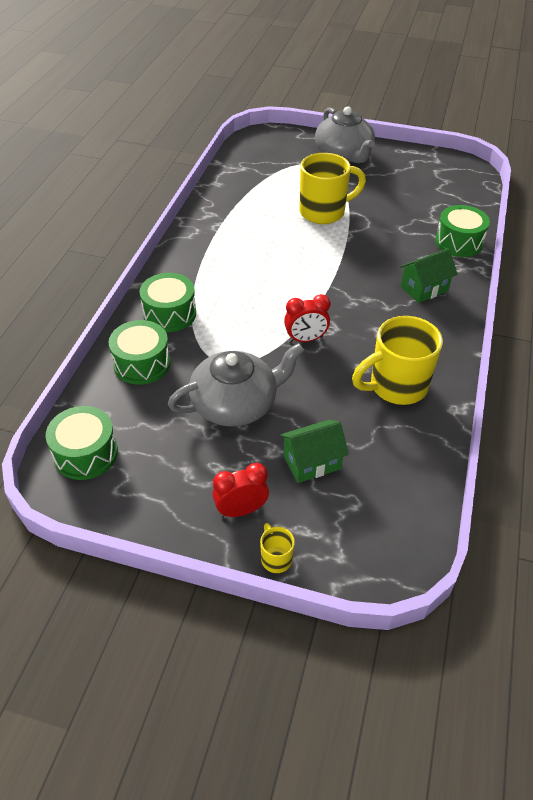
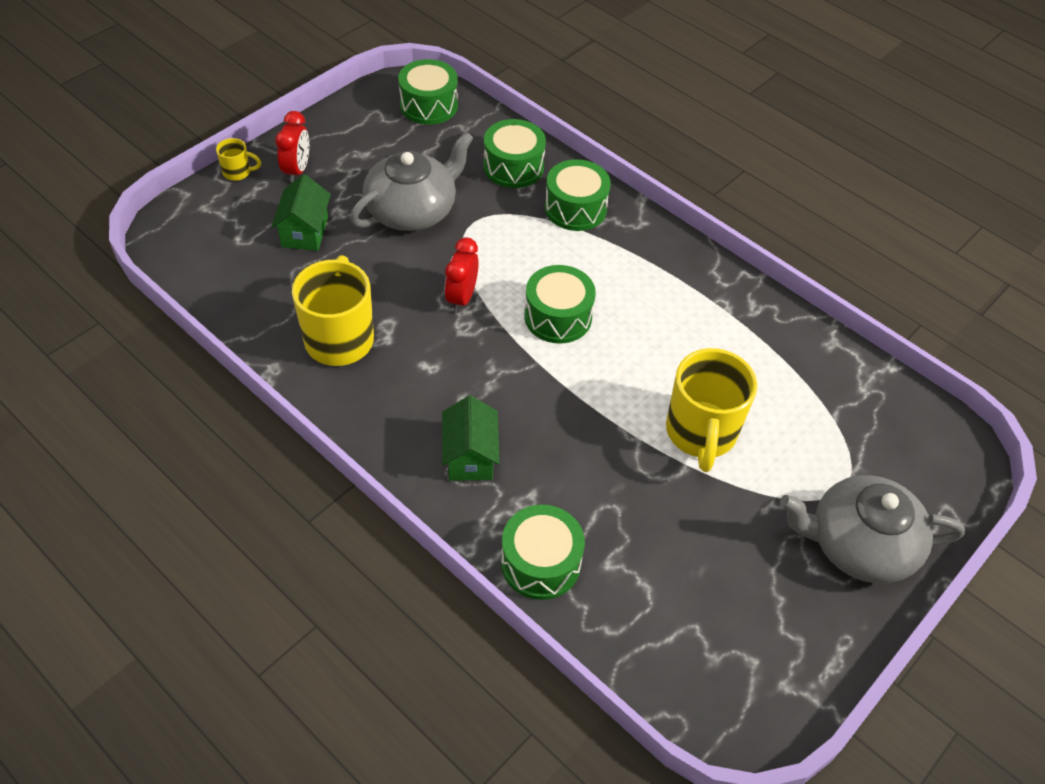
camera: 115 degrees right, 5 degrees up
(235, 404) = (412, 210): grey teapot -> grey teapot turned 135 degrees counterclockwise
(284, 289) = (558, 317): none -> green drum

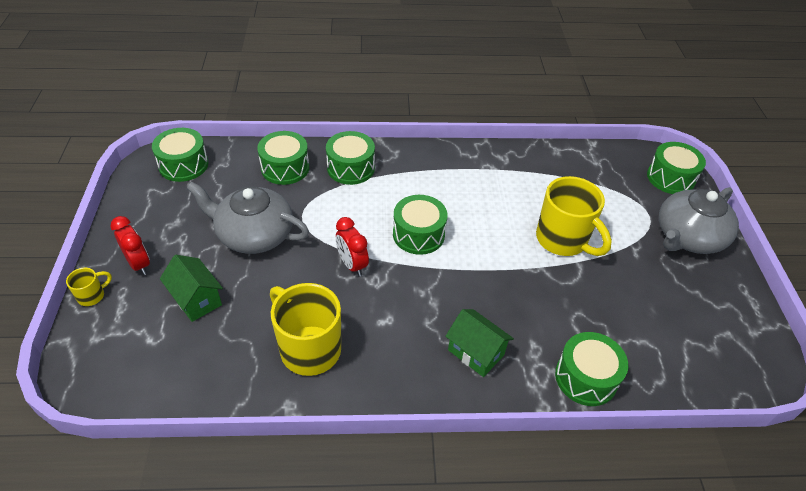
camera: 45 degrees left, 5 degrees down
(412, 210) = (254, 234): grey teapot -> grey teapot turned 75 degrees counterclockwise
(939, 473) = (670, 178): none -> green drum

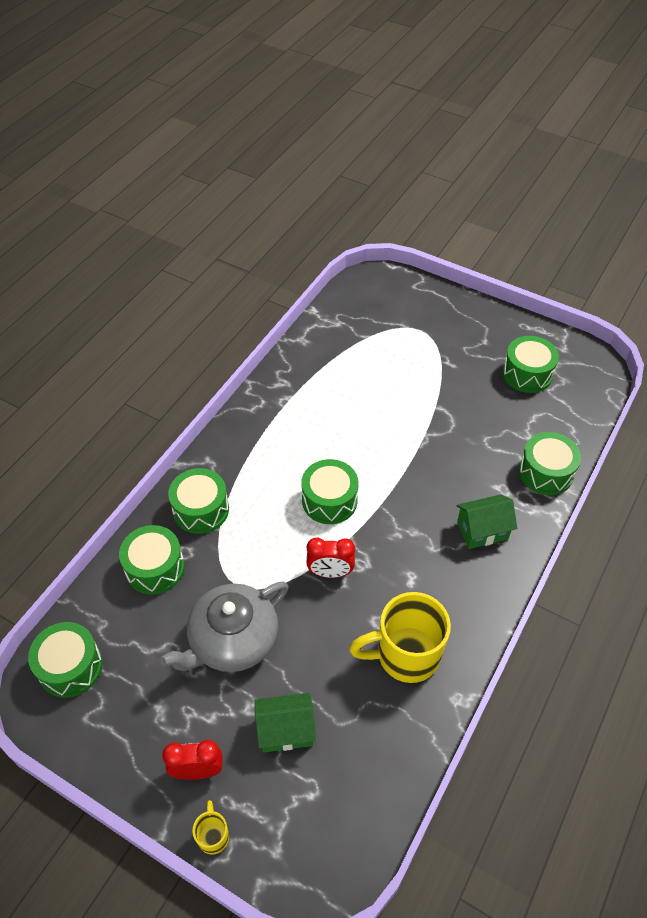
camera: 55 degrees left, 5 degrees up
(563, 240) = (407, 401): yellow mug -> none
(670, 178) = (391, 289): green drum -> green drum (527, 374)
(688, 237) = (457, 322): grey teapot -> none

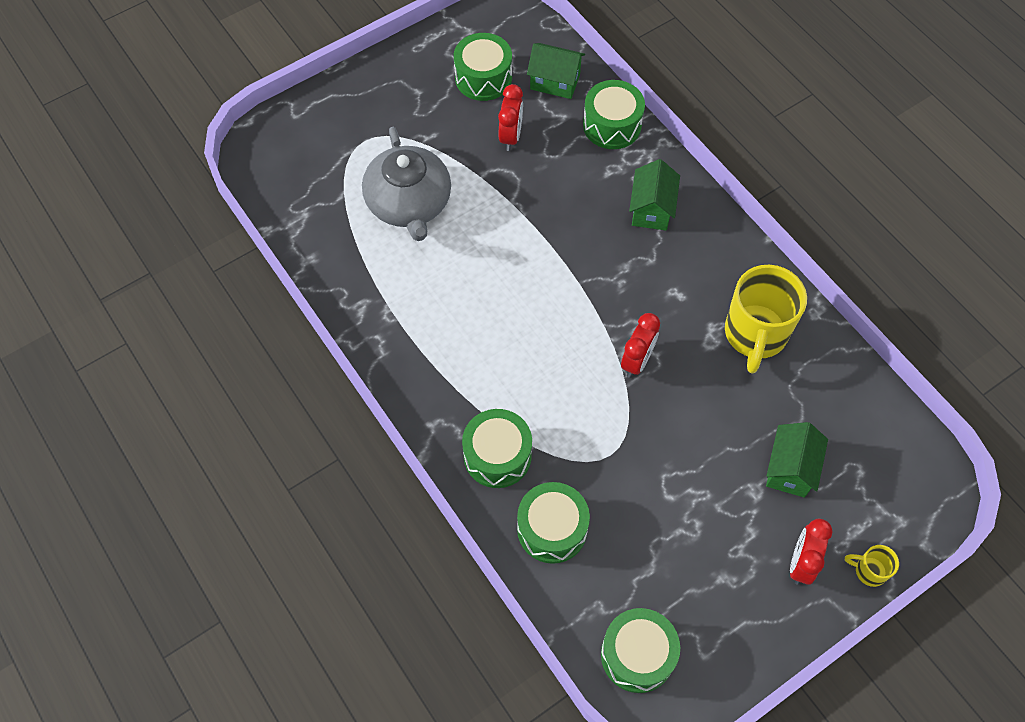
camera: 65 degrees left, 10 degrees up
(232, 640) = (674, 481): grey teapot -> grey teapot (409, 203)
(329, 500) = (549, 325): green drum -> none
(485, 411) = (510, 136): none -> red clock
(559, 419) = (555, 82): none -> green house

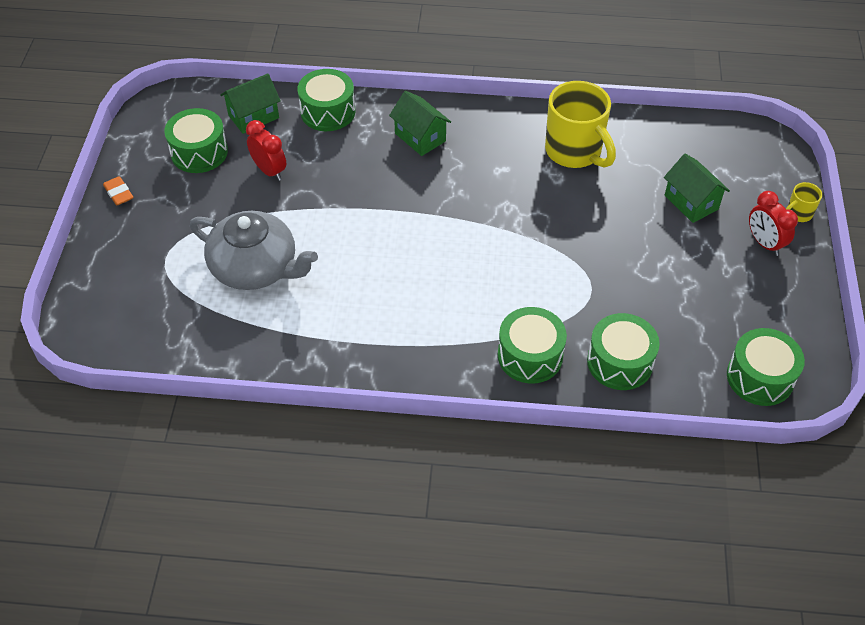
camera: 50 degrees left, 10 degrees down
(395, 63) = (119, 193): none -> orange eraser
(637, 361) = (532, 225): red clock -> none

